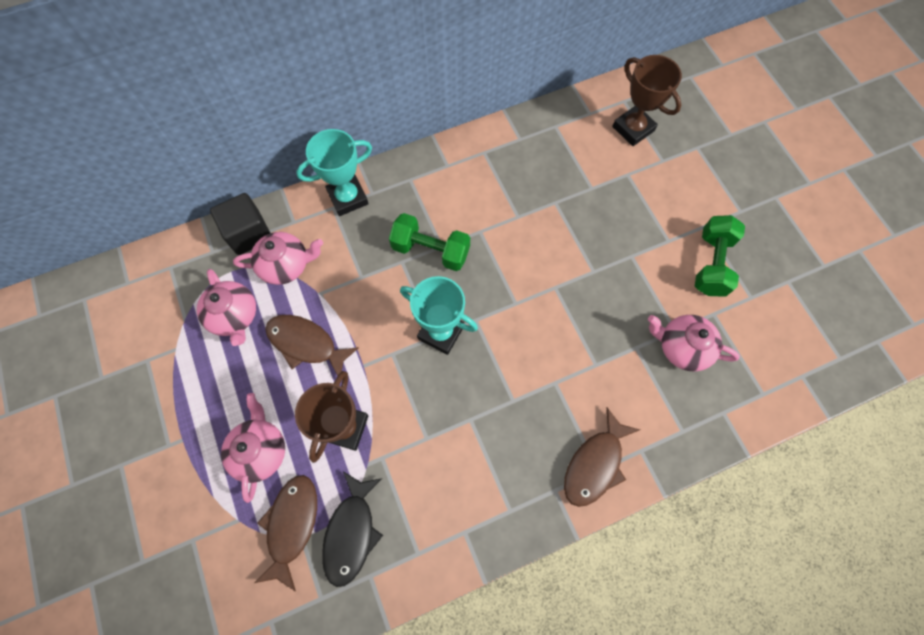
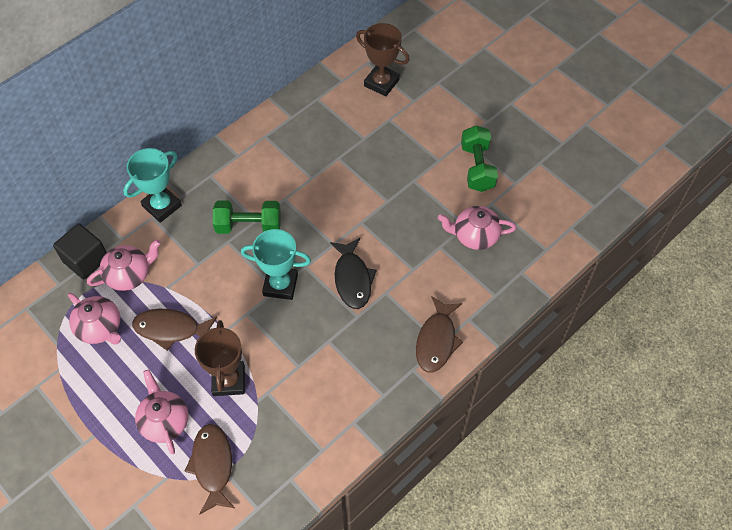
camera: 20 degrees left, 10 degrees down
(351, 532) = (263, 454): black fish -> black fish (352, 279)

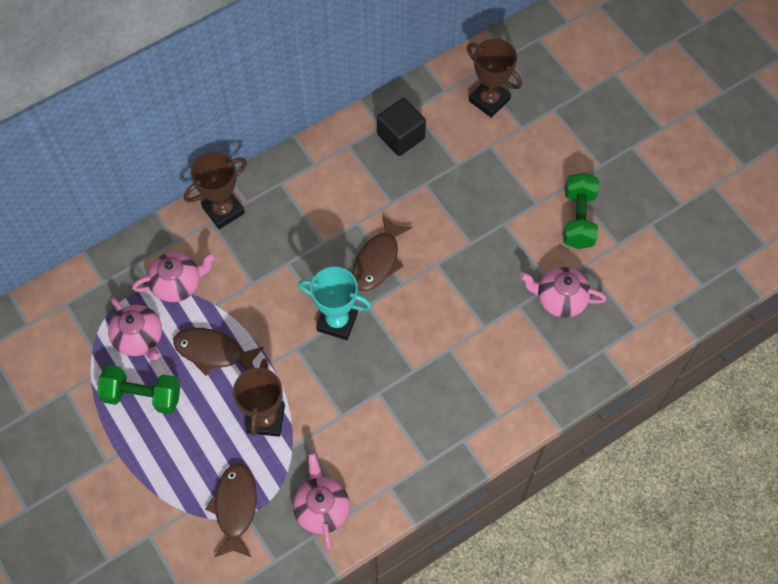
camera: 10 degrees right, 5 degrees up
(86, 260) = (134, 259): black cube -> black cube (401, 136)
(162, 206) = (223, 210): turquoise trophy -> brown trophy
(164, 421) = (192, 451): pink teapot -> pink teapot (321, 508)
(248, 225) = (314, 248): green dumbbell -> green dumbbell (142, 396)
(352, 279) = (416, 327): black fish -> none
(436, 340) = (495, 412): brown fish -> brown fish (378, 260)

